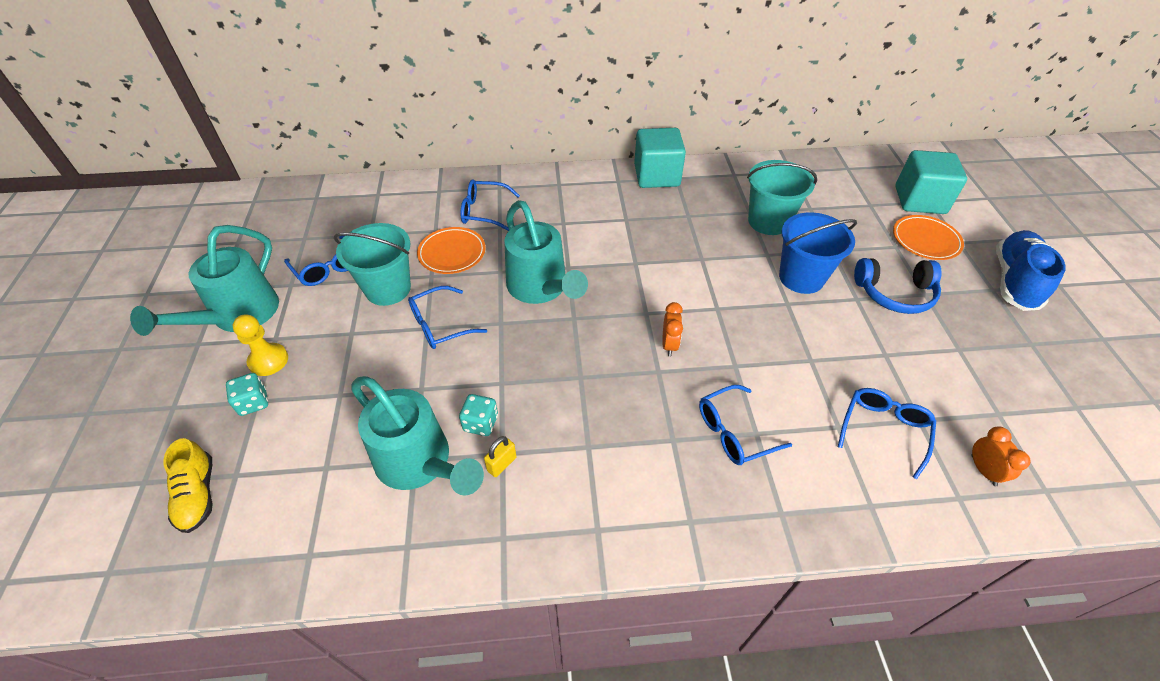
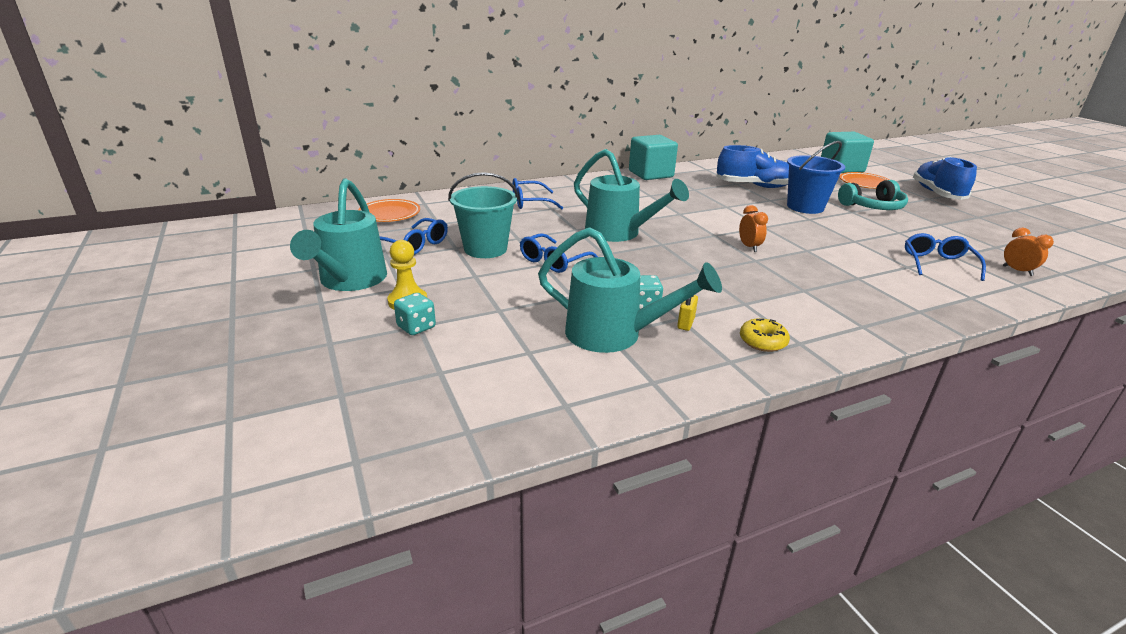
camera: 20 degrees left, 20 degrees down
(198, 494) = (411, 391): yellow shoe -> none
(452, 253) = (524, 225): orange plate -> orange plate (389, 214)
(559, 516) = (762, 341): none -> yellow donut
(733, 432) = (842, 280): blue glasses -> none
(768, 221) = (754, 186): turquoise bucket -> blue shoe
(894, 293) = (873, 206): blue headphones -> turquoise headphones

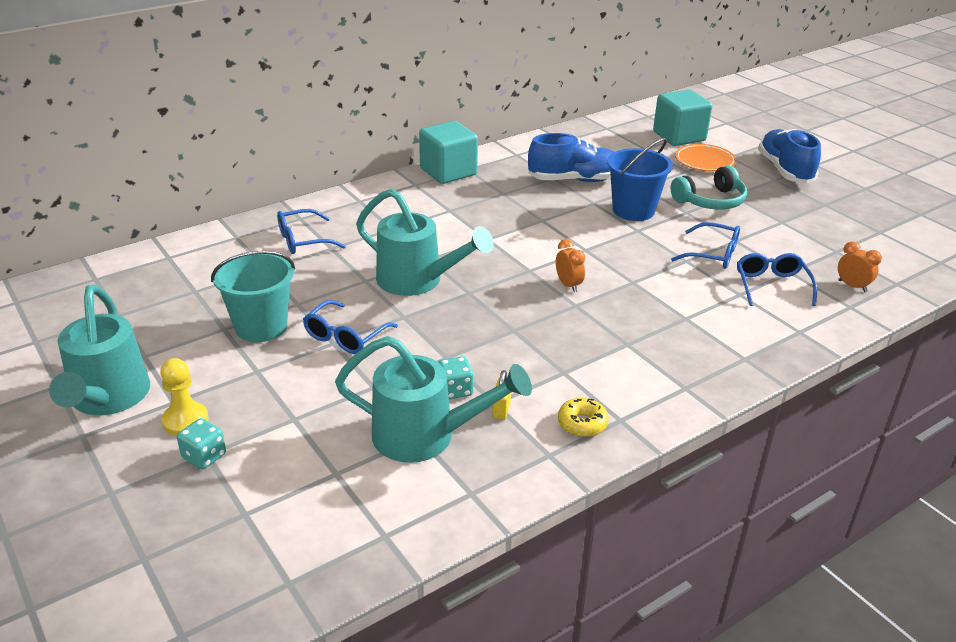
camera: 10 degrees left, 5 degrees up
(389, 214) = (128, 282): orange plate -> none
(416, 245) = (174, 330): blue glasses -> blue glasses (713, 254)

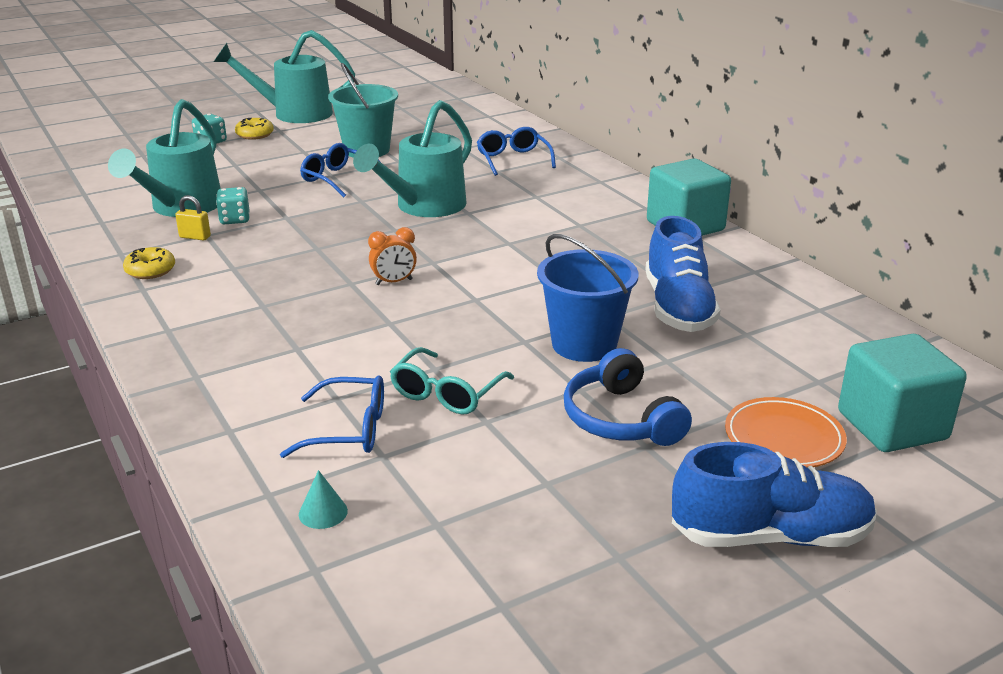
camera: 95 degrees right, 5 degrees down
(185, 420) = (255, 135): yellow pawn -> yellow donut
(710, 201) = (621, 419): turquoise headphones -> blue headphones
(713, 254) = (446, 393): blue glasses -> turquoise glasses
(852, 286) = (323, 512): orange clock -> turquoise cone

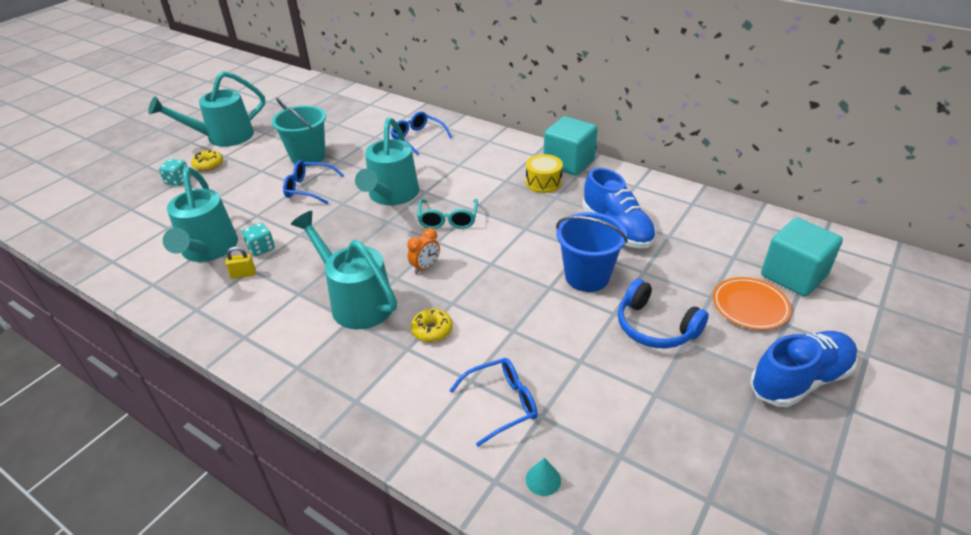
camera: 25 degrees left, 10 degrees up
(150, 270) = (235, 317): yellow donut -> yellow donut (432, 330)
(285, 291) = (356, 301): none -> turquoise watering can
(446, 393) = (538, 348): turquoise glasses -> turquoise glasses (448, 220)
(628, 238) = (543, 182): none -> yellow drum

